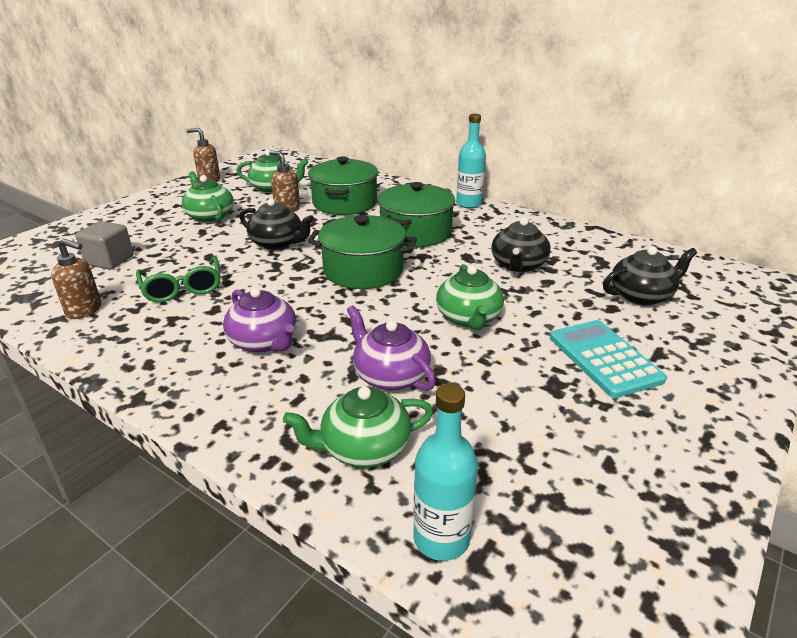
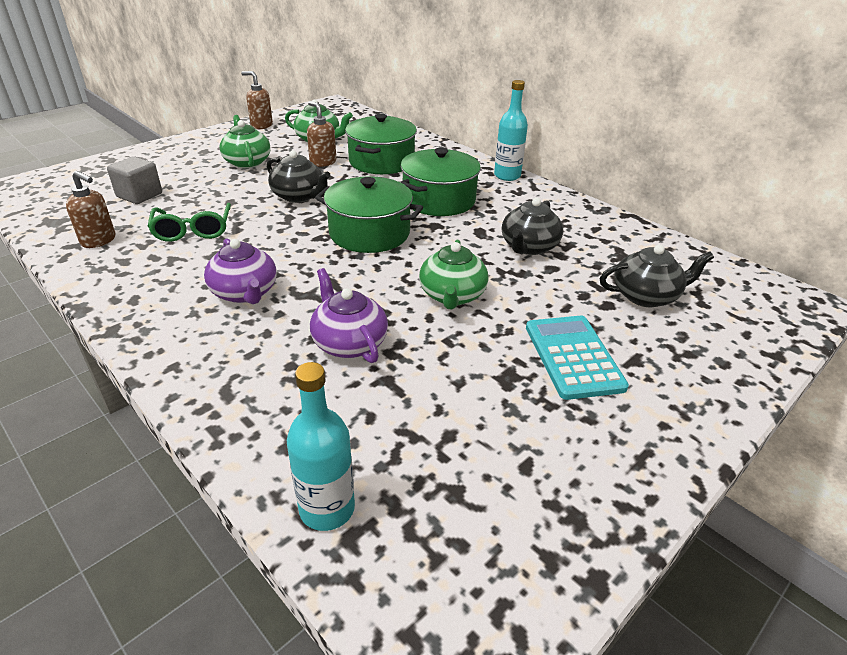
camera: 10 degrees right, 5 degrees up
(363, 448) = (292, 410): green teapot -> none

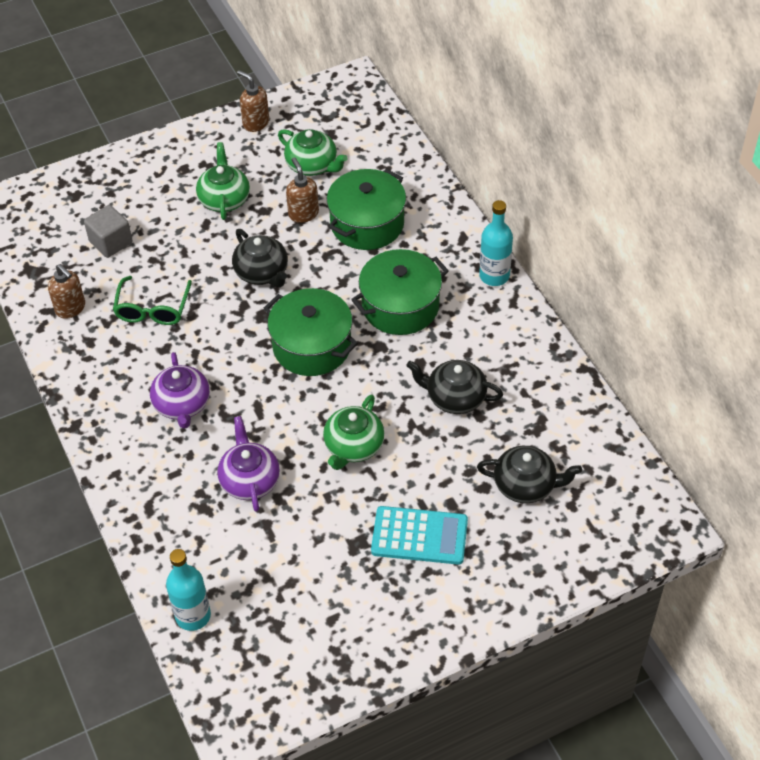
camera: 20 degrees right, 15 degrees up
(528, 247) = (454, 397): black teapot -> black teapot turned 60 degrees clockwise
(573, 357) = (419, 536): turquoise calculator -> turquoise calculator turned 90 degrees clockwise

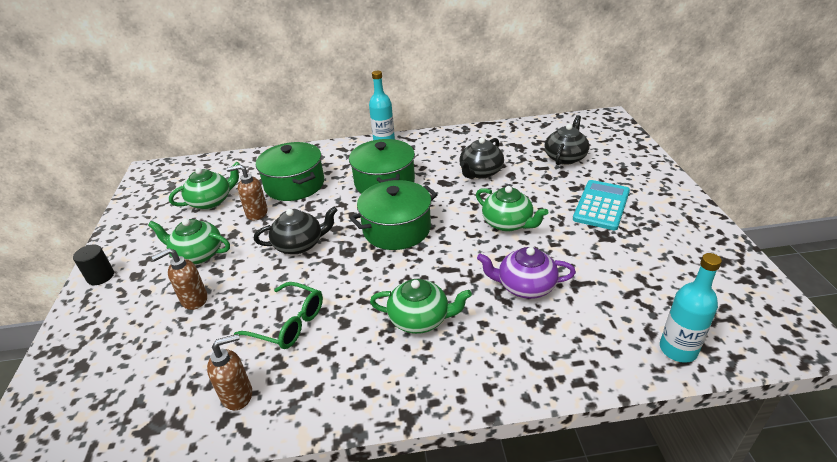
camera: 70 degrees left, 15 degrees down
(111, 242) = (175, 344): grey cube -> none
(175, 145) = (100, 276): none -> black cylinder
(182, 405) = (420, 319): purple teapot -> green teapot
(255, 123) = (133, 224): brown soap dispenser -> brown soap dispenser (194, 300)

